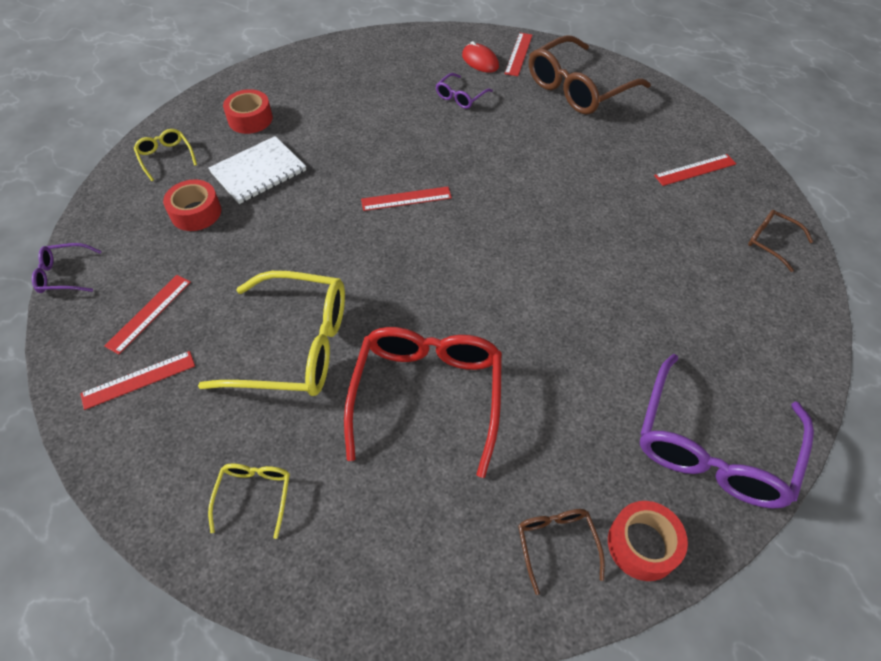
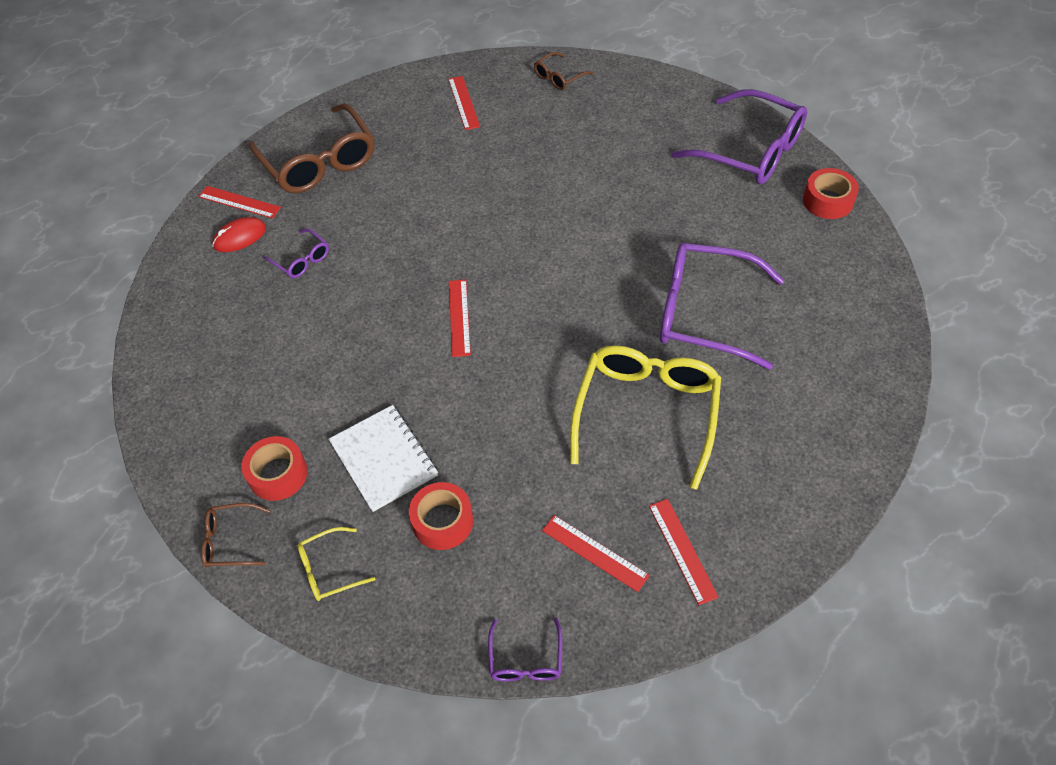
camera: 80 degrees left, 0 degrees up
(254, 494) = (803, 438): yellow glasses -> none
(427, 393) = (703, 313): red glasses -> purple glasses
(556, 543) = (830, 246): brown glasses -> brown glasses (230, 541)

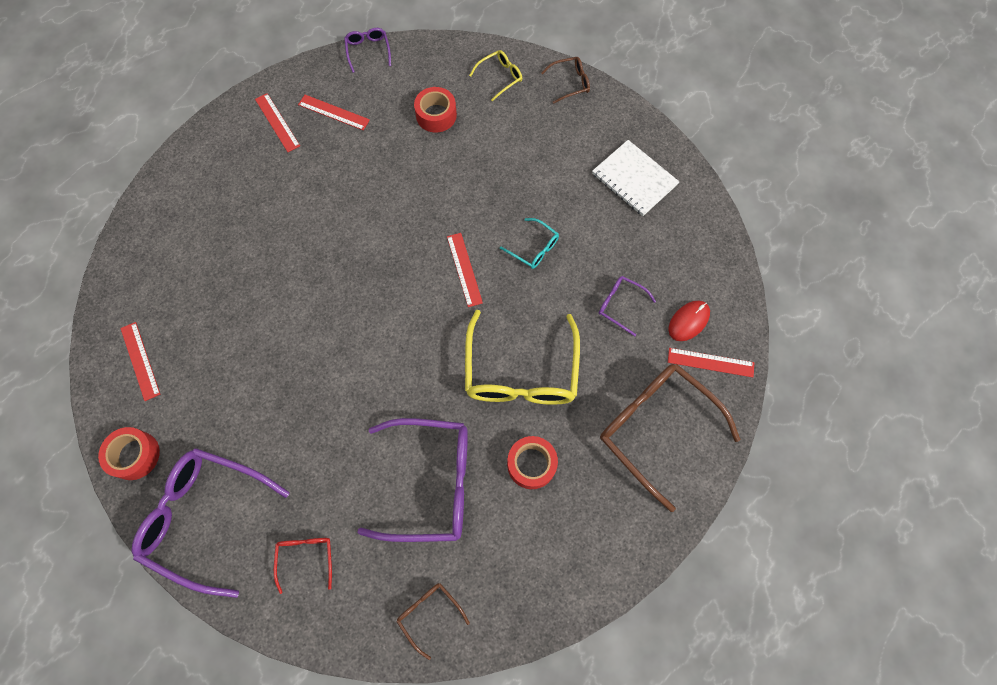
camera: 165 degrees right, 15 degrees up
(278, 474) = (558, 127): red tape -> red tape (531, 464)
(371, 327) = (534, 248): none -> turquoise glasses
(384, 459) = (488, 148): white notebook -> white notebook (634, 179)
(463, 102) = (530, 548): red ruler -> red ruler (140, 360)
(558, 77) = (428, 613): brown glasses -> brown glasses turned 75 degrees counterclockwise
(647, 411) = (304, 212): yellow glasses -> yellow glasses (521, 373)
(658, 118) = (306, 557): none -> red glasses
(703, 313) = (260, 305): purple glasses -> purple glasses (432, 483)

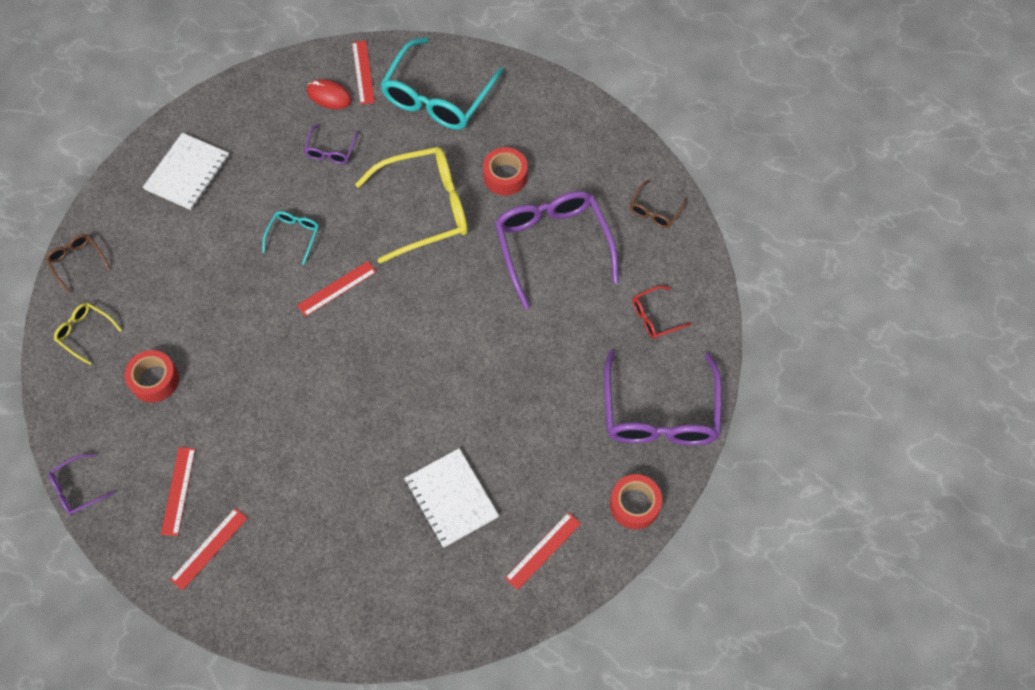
camera: 110 degrees left, 5 degrees down
(224, 302) = (451, 498): none -> white notebook
(655, 427) = (437, 97): brown glasses -> turquoise glasses

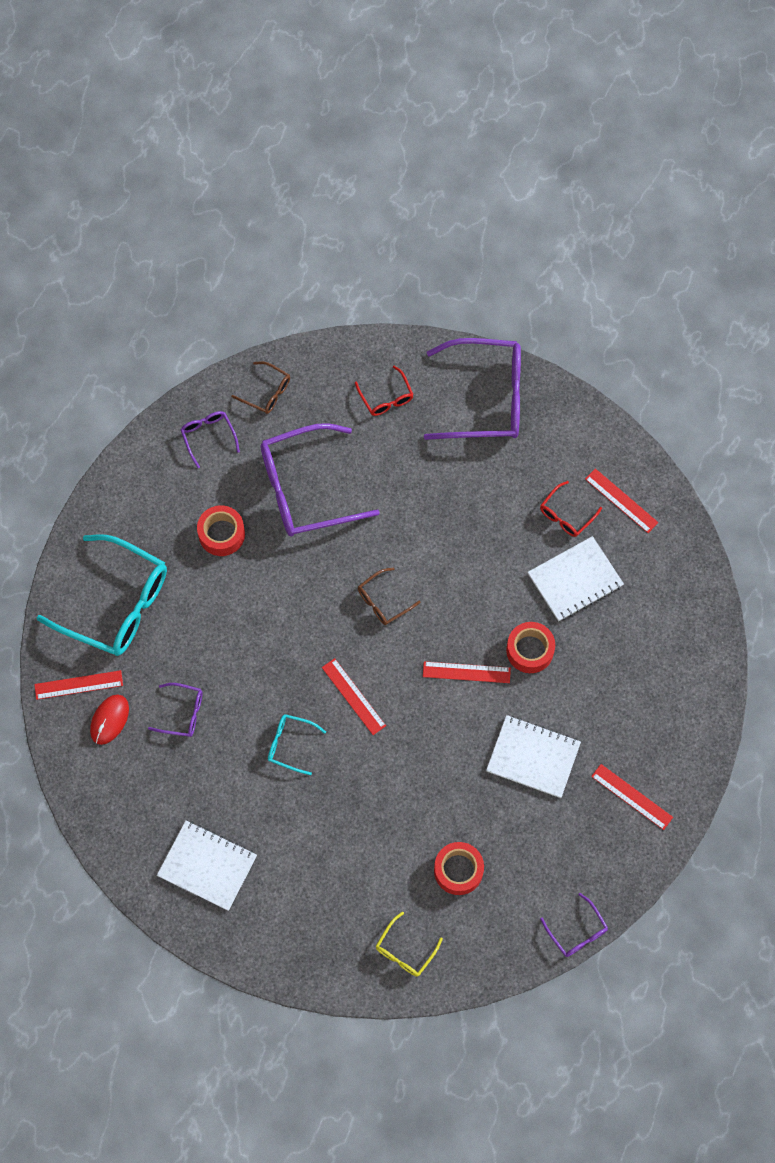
camera: 90 degrees left, 5 degrees up
(77, 261) = (318, 973): brown glasses -> brown glasses (383, 601)
(178, 491) = (575, 832): red ruler -> red ruler (466, 672)
(261, 451) = (533, 757): none -> white notebook
(426, 208) = (259, 611): yellow glasses -> none
(525, 491) = (566, 515): none -> red glasses
(606, 163) = (208, 436): none -> purple glasses
(634, 505) = (575, 423): red tape -> red tape (530, 650)

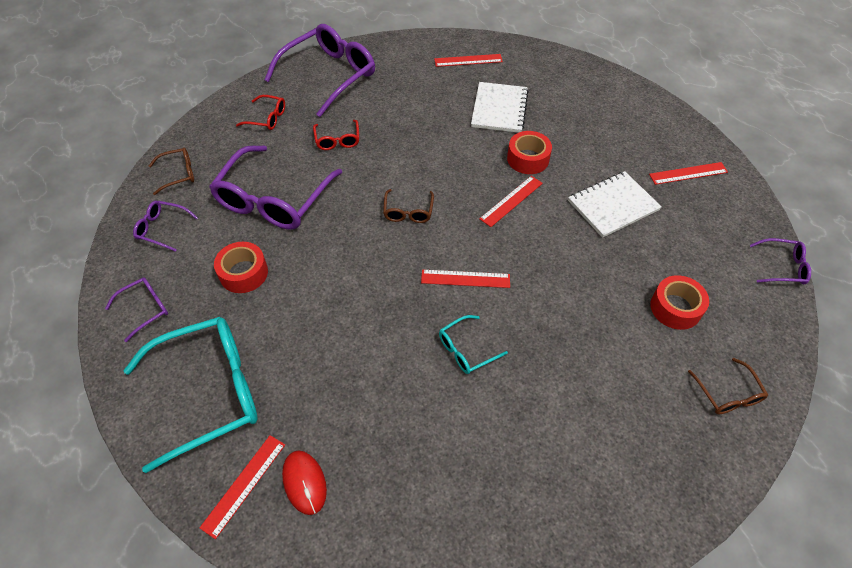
camera: 50 degrees left, 15 degrees down
(183, 713) = (360, 412): purple glasses -> purple glasses (145, 309)
(207, 866) = (526, 503): white notebook -> none
(404, 951) = (728, 394): yellow glasses -> brown glasses
(566, 515) = (450, 88): red glasses -> red glasses (337, 140)

